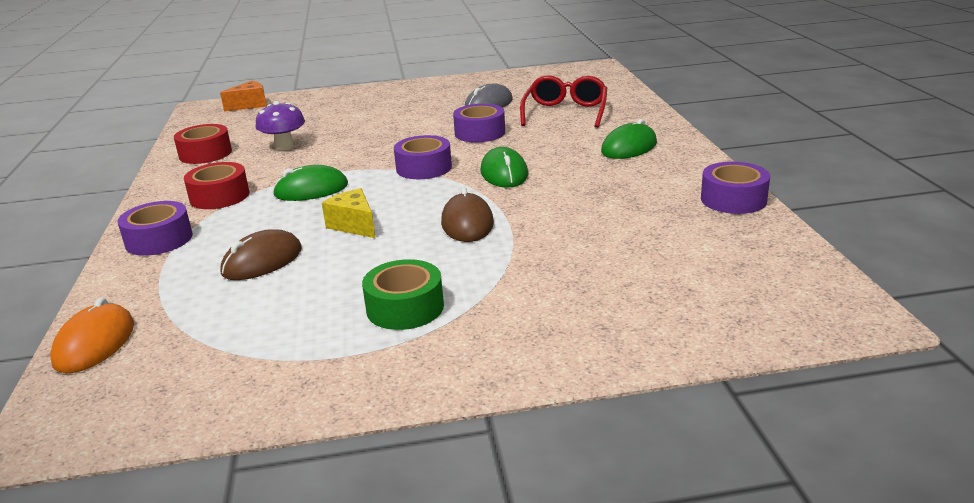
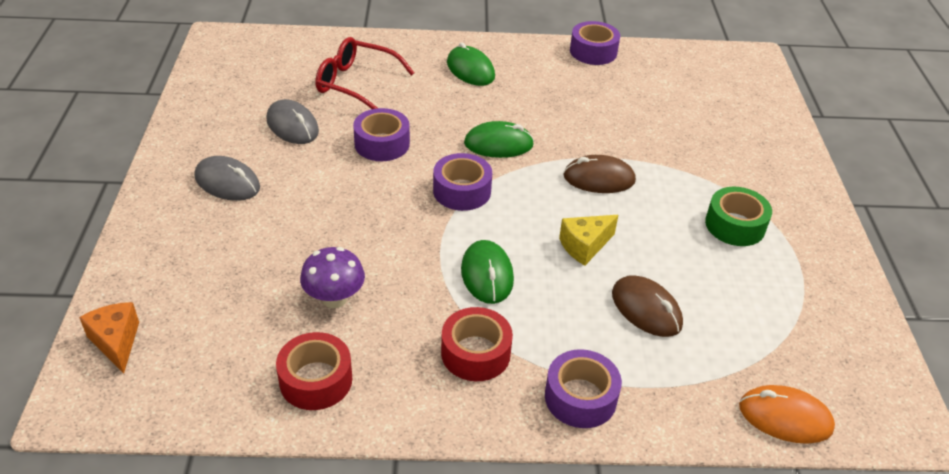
camera: 85 degrees left, 15 degrees up
(409, 100) = (227, 182): none -> grey mouse

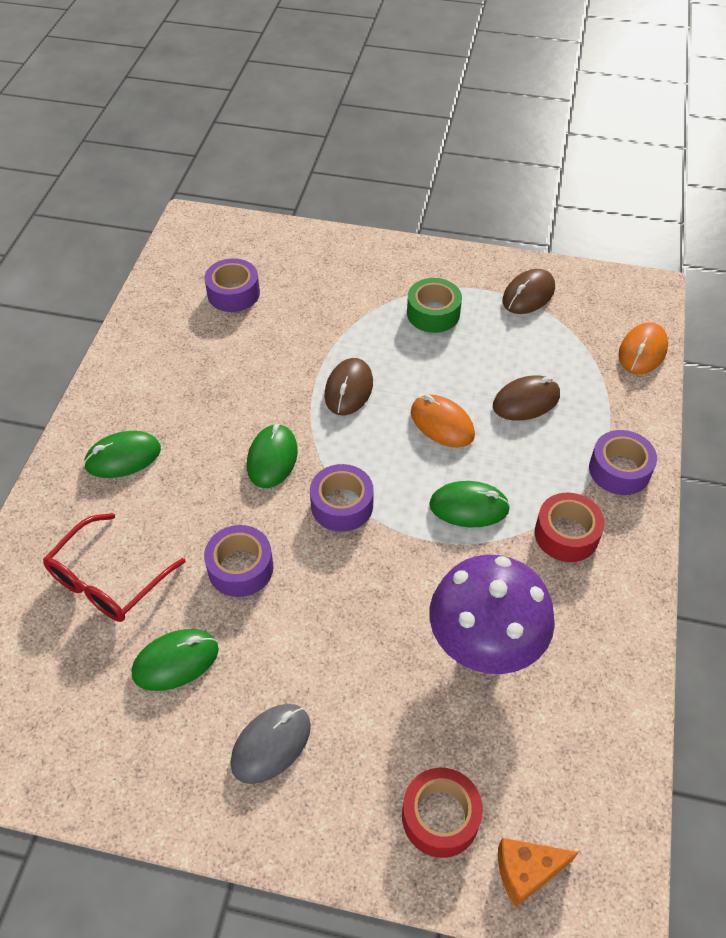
camera: 75 degrees left, 10 degrees up
(292, 126) = (176, 661): grey mouse -> green mouse
(316, 380) = (591, 670): red tape -> red tape (440, 817)
(334, 299) = (485, 643): purple mushroom -> purple mushroom, size x1.82
(584, 246) = (442, 424): yellow cheese -> orange mouse
(593, 51) = (131, 339): purple tape -> purple tape (233, 293)
(815, 301) = (528, 295): none -> brown mouse

